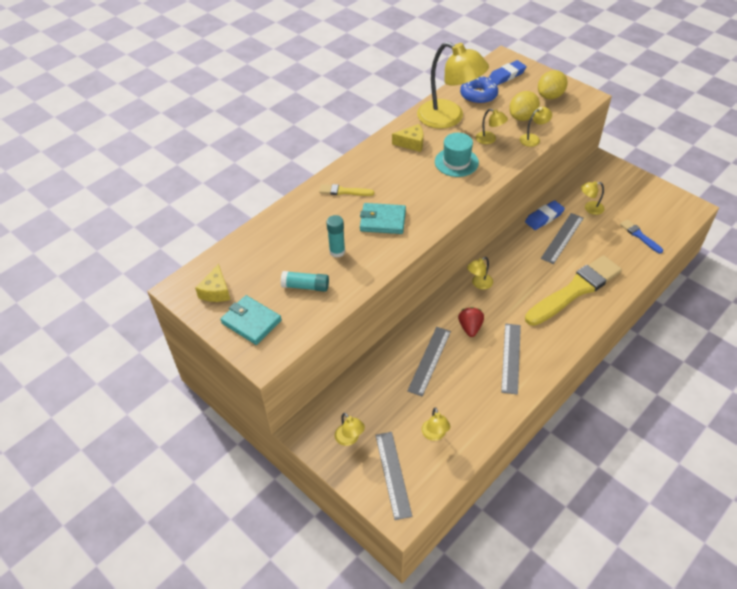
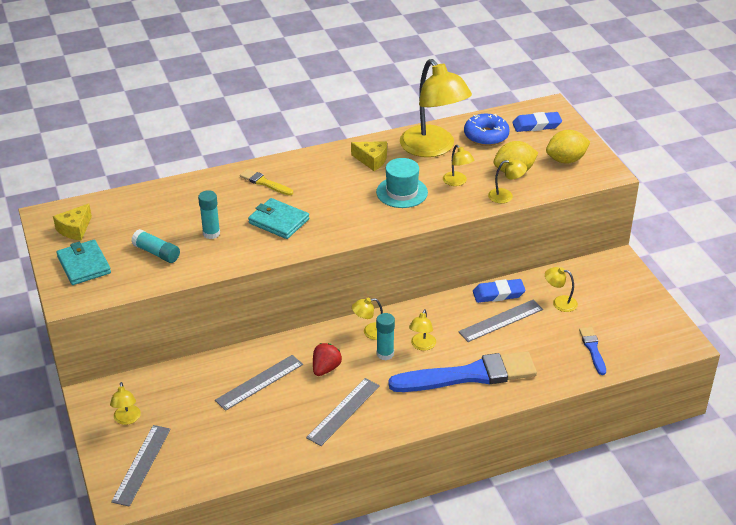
camera: 25 degrees right, 10 degrees down
(435, 435) = (209, 448): yellow lamp -> yellow lamp (422, 346)
(503, 297) = (385, 354): none -> turquoise glue stick
(575, 290) = (469, 375): yellow brush -> blue brush

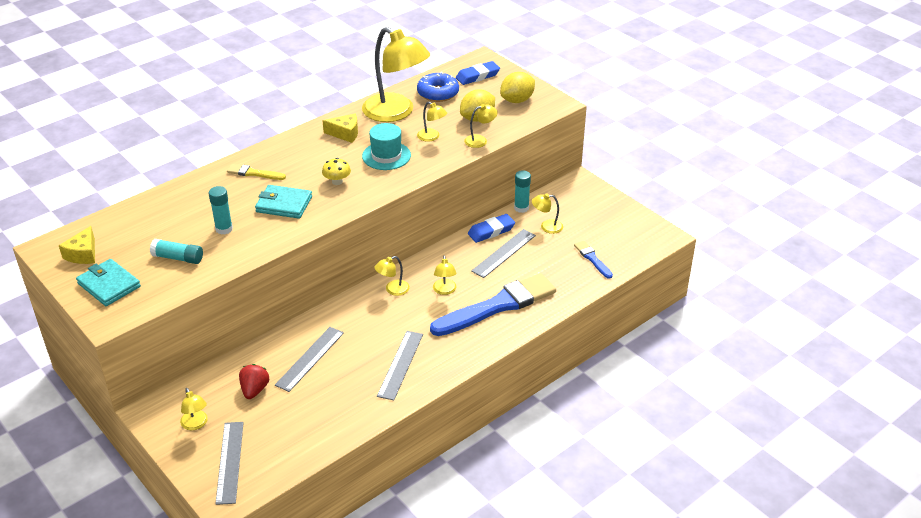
camera: 20 degrees left, 0 degrees up
(326, 368) = (366, 331): red strawberry -> red strawberry (254, 390)
(340, 209) = (337, 181): none -> yellow mushroom
(385, 354) = (415, 305): turquoise glue stick -> turquoise glue stick (521, 208)

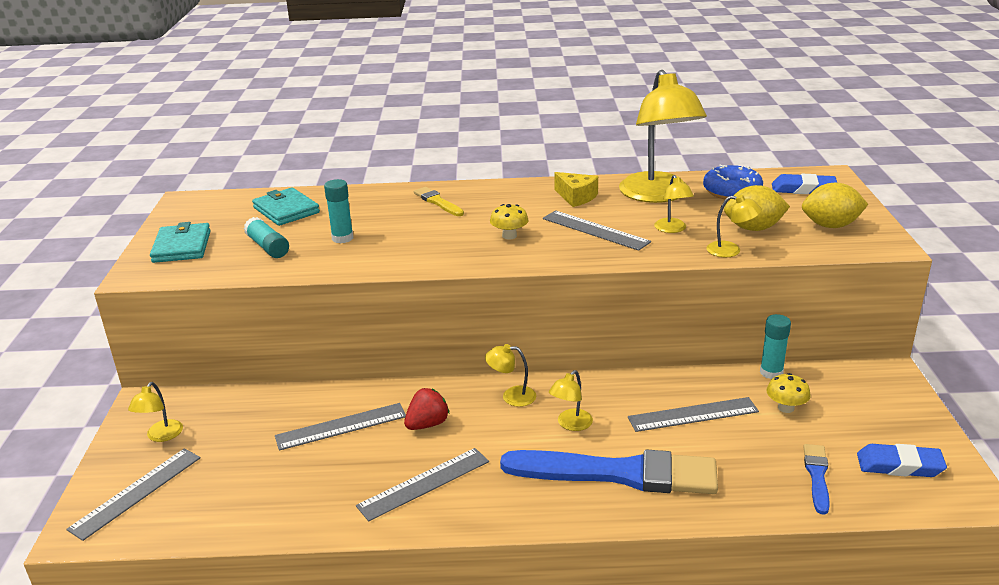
camera: 40 degrees right, 10 degrees down
(83, 254) = (202, 215): yellow cheese -> none
(254, 390) = (252, 430): red strawberry -> red strawberry (427, 424)
(284, 204) = (427, 237): turquoise wallet -> turquoise wallet (286, 210)
(386, 156) = (595, 230): turquoise hat -> grey ruler
(491, 231) = (702, 383): blue eraser -> blue eraser (899, 465)
(546, 226) = (786, 408): yellow lamp -> yellow mushroom

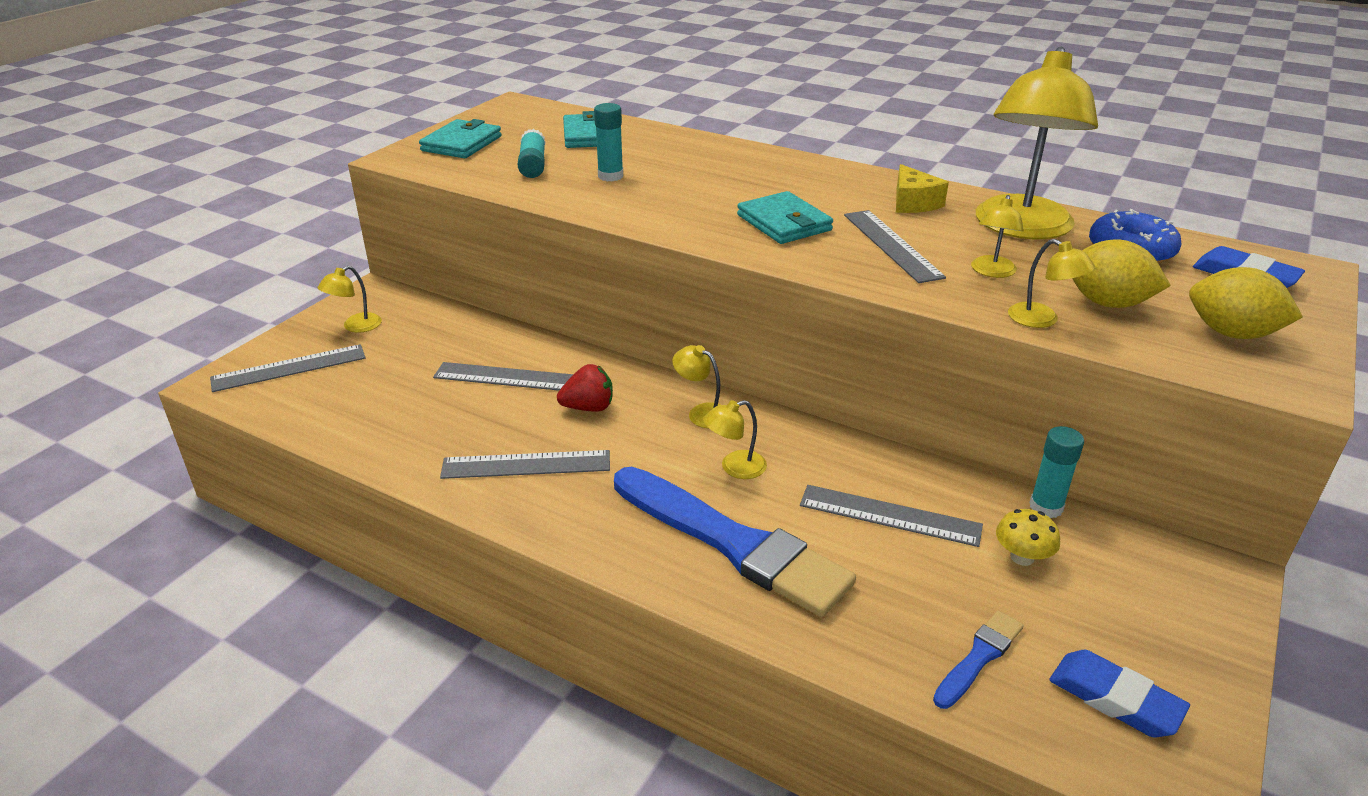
camera: 30 degrees right, 5 degrees up
(437, 202) = (749, 166): yellow brush -> none
(509, 236) = (784, 223): yellow mushroom -> turquoise wallet

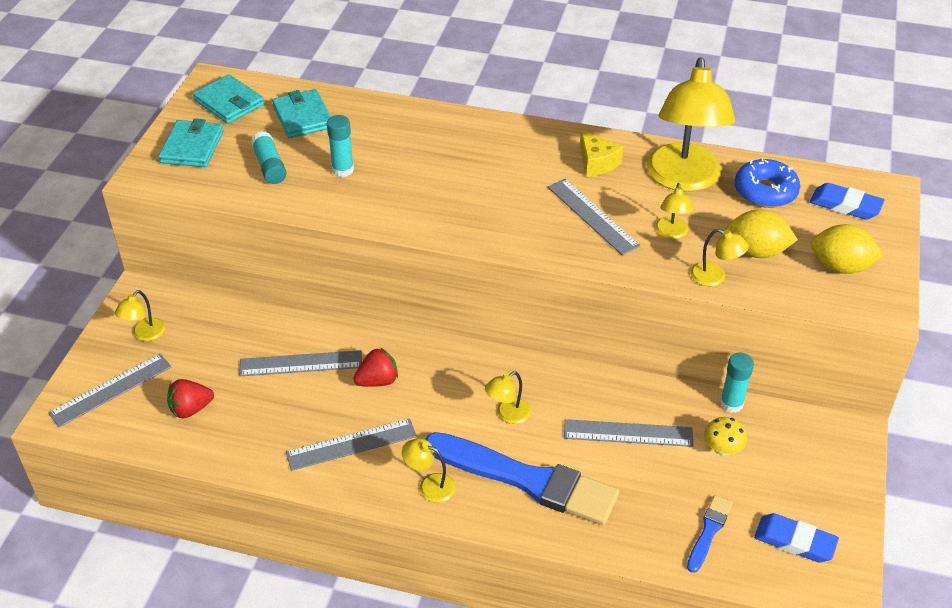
camera: 15 degrees left, 10 degrees up
(362, 399) = (191, 409): none -> red strawberry
(702, 412) = (467, 368): yellow lamp -> yellow lamp (430, 485)
(784, 223) = (503, 204): turquoise wallet -> turquoise wallet (229, 102)

